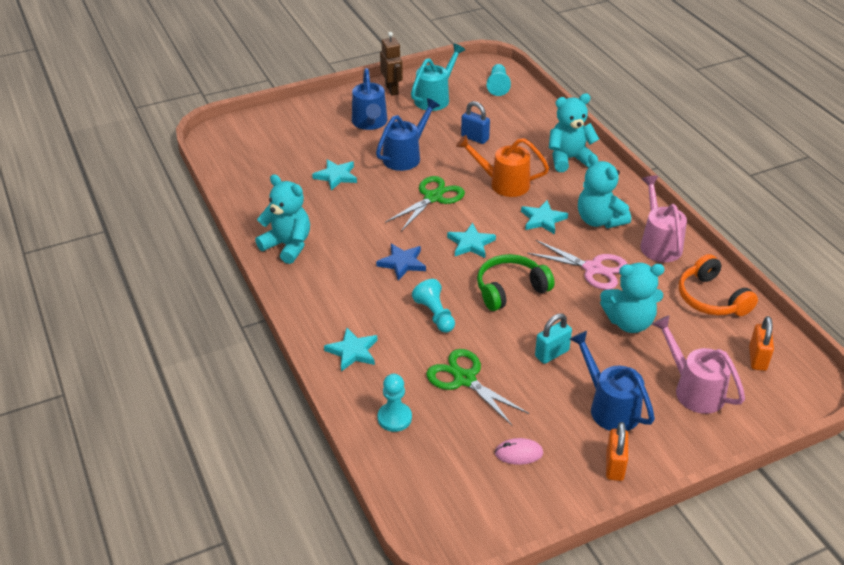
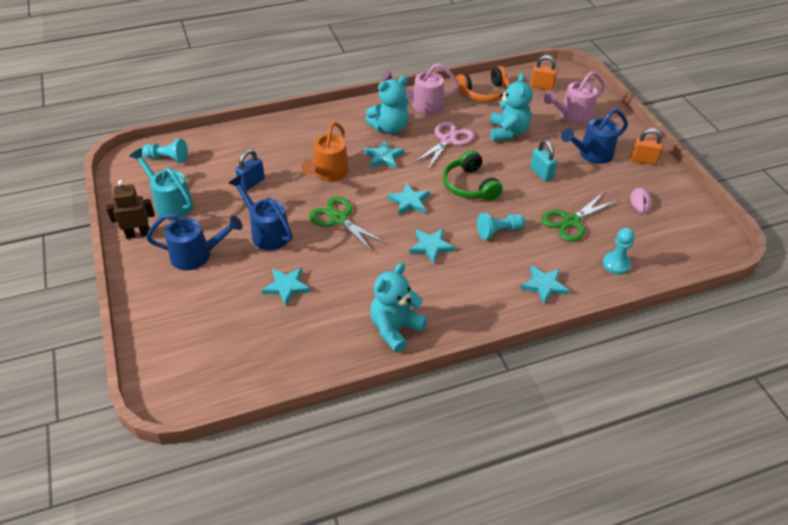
camera: 85 degrees left, 5 degrees up
(402, 263) = (431, 247): blue star -> turquoise star
(569, 159) = (302, 131): turquoise teddy bear -> none

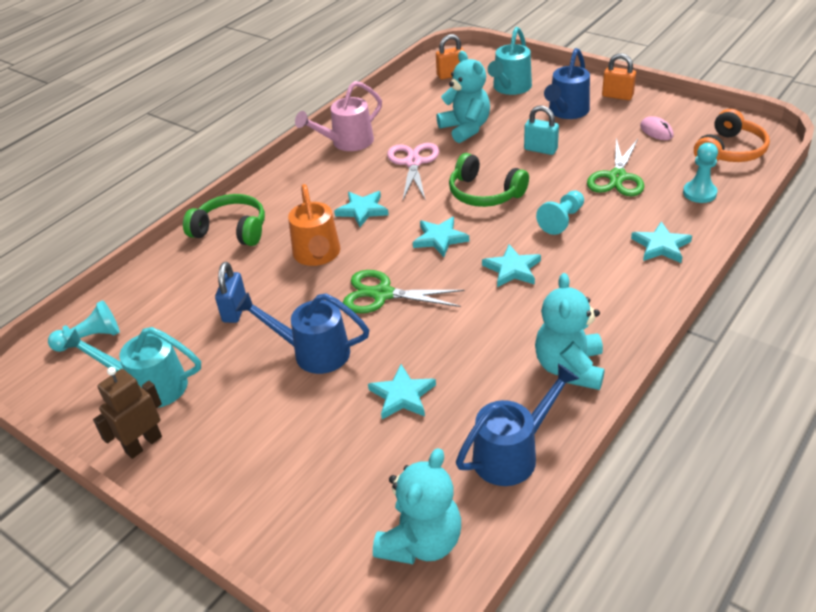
camera: 30 degrees left, 5 degrees down
(197, 255) = (252, 424): blue watering can -> blue watering can (512, 454)
(298, 130) = (231, 230): none -> green headphones
(389, 128) = (337, 180): turquoise teddy bear -> turquoise teddy bear (421, 542)
(484, 93) = (400, 104): orange headphones -> orange headphones (730, 151)
(572, 116) = (510, 88): pink watering can -> turquoise watering can
(643, 160) = (617, 96): orange padlock -> orange padlock turned 45 degrees clockwise

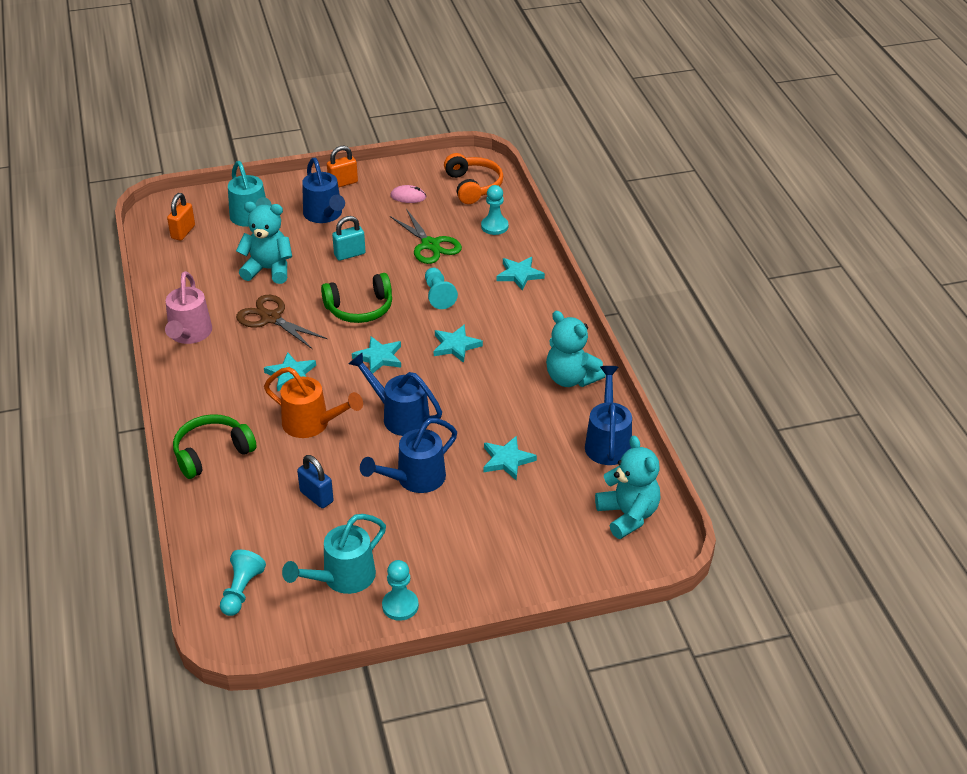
camera: 55 degrees left, 0 degrees up
(143, 444) = (400, 606): brown robot -> turquoise pawn
(382, 294) = (400, 416): green scissors -> blue watering can
(413, 163) = (271, 318): pink scissors -> brown scissors

